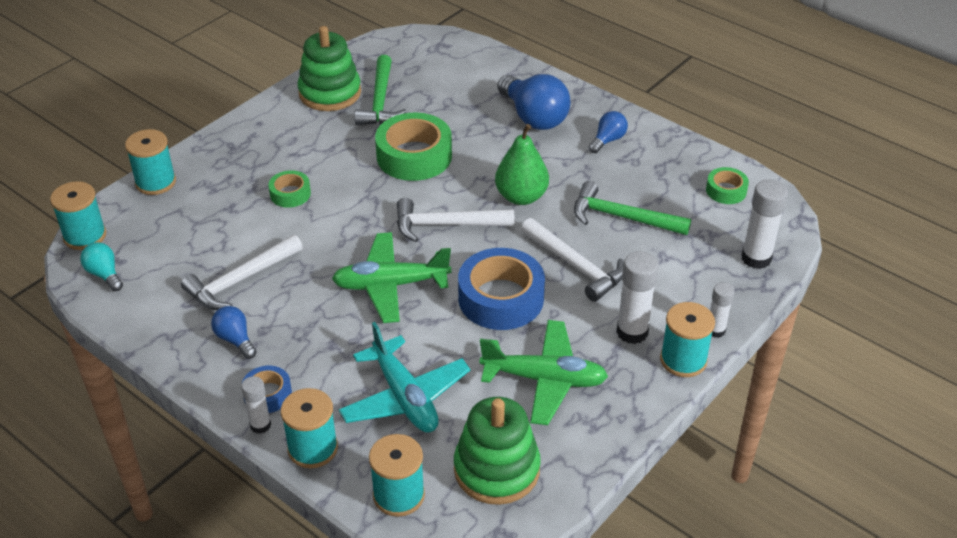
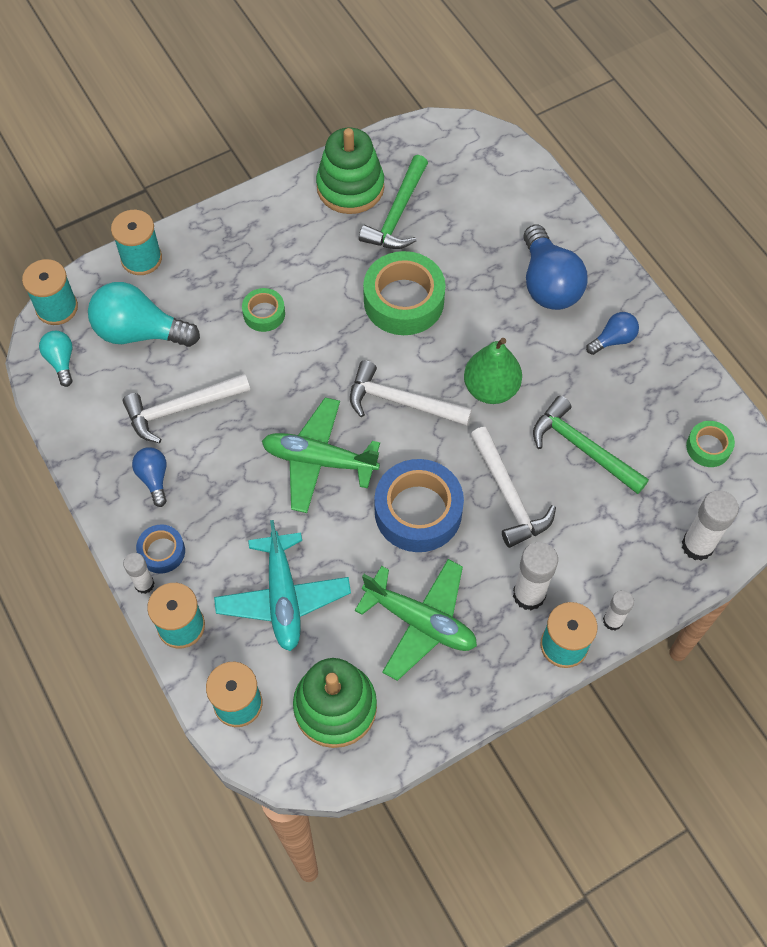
camera: 20 degrees right, 20 degrees up
(175, 234) = (139, 332): none -> turquoise light bulb

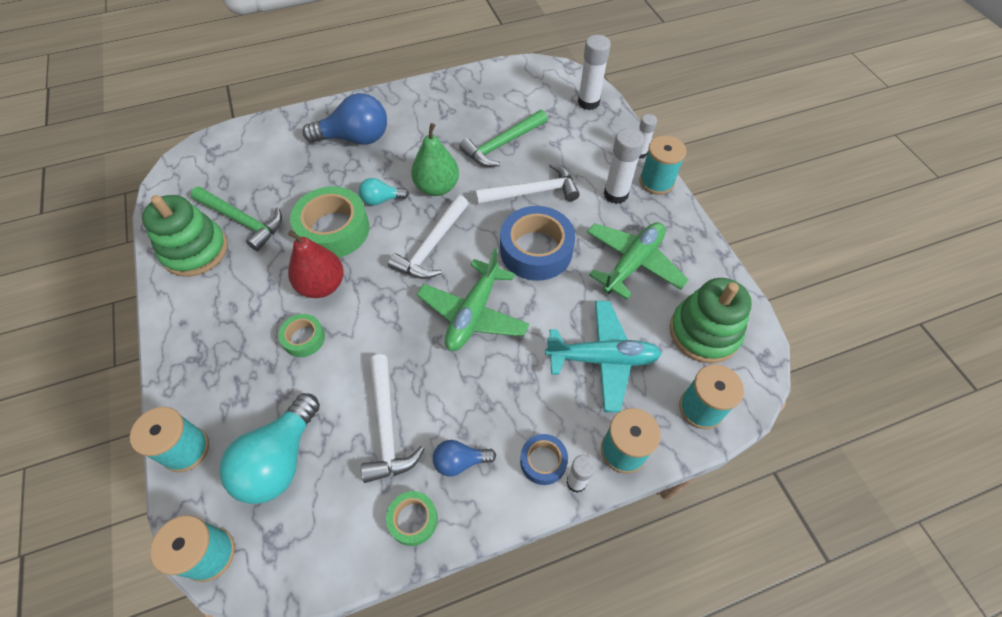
camera: 80 degrees left, 5 degrees down
(61, 361) = (285, 554): turquoise light bulb -> turquoise light bulb (381, 200)
(329, 311) = (322, 285): none -> red pear
(613, 340) = (417, 112): blue light bulb -> none
(708, 447) = (516, 83): green tape -> green tape (413, 519)

